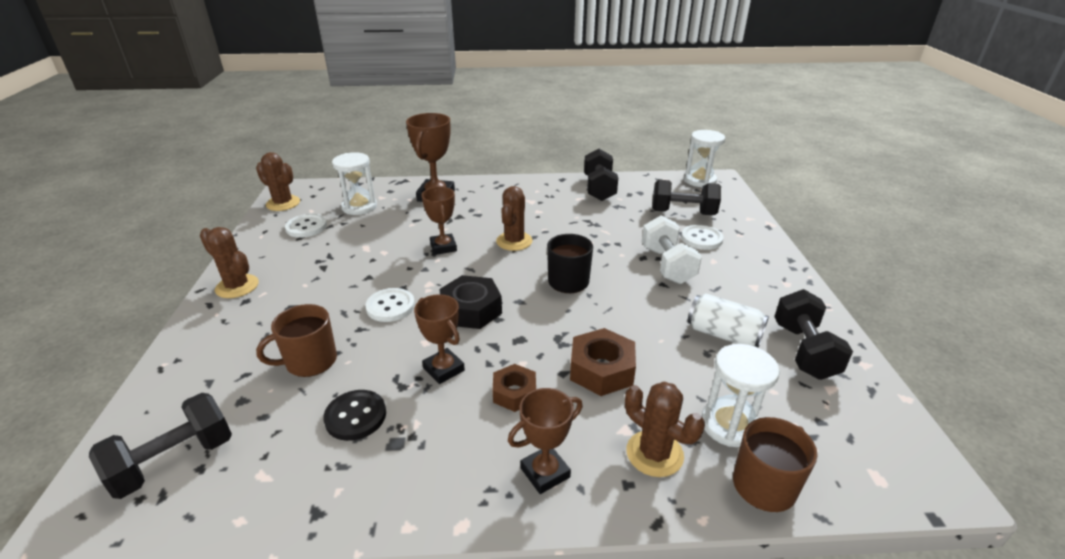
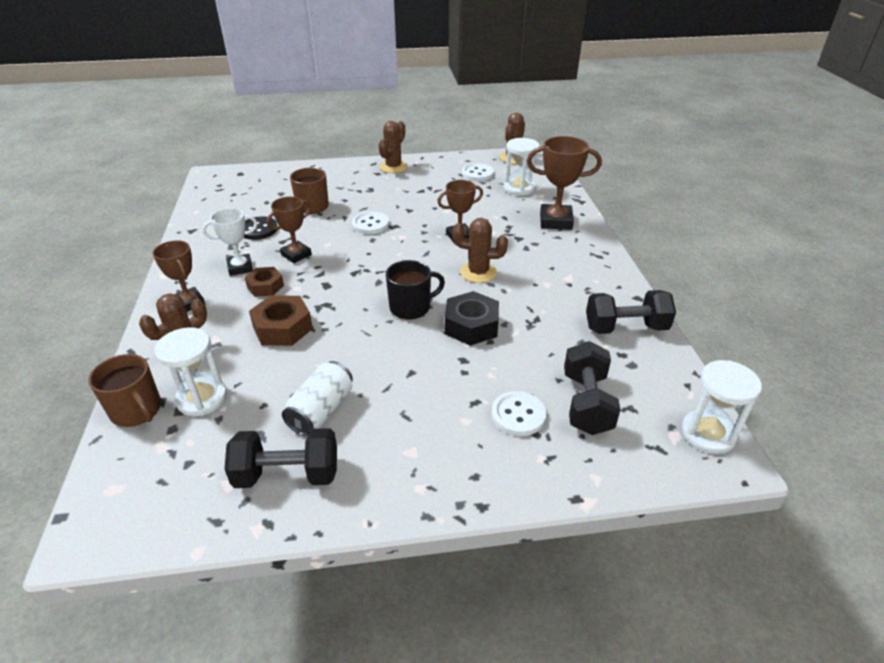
camera: 85 degrees right, 5 degrees up
(174, 461) = (240, 186): black dumbbell -> none
(462, 425) = (240, 268): none -> white trophy
(471, 310) = (366, 259): black nut -> black nut (471, 325)
(667, 265) = (449, 378): white dumbbell -> none

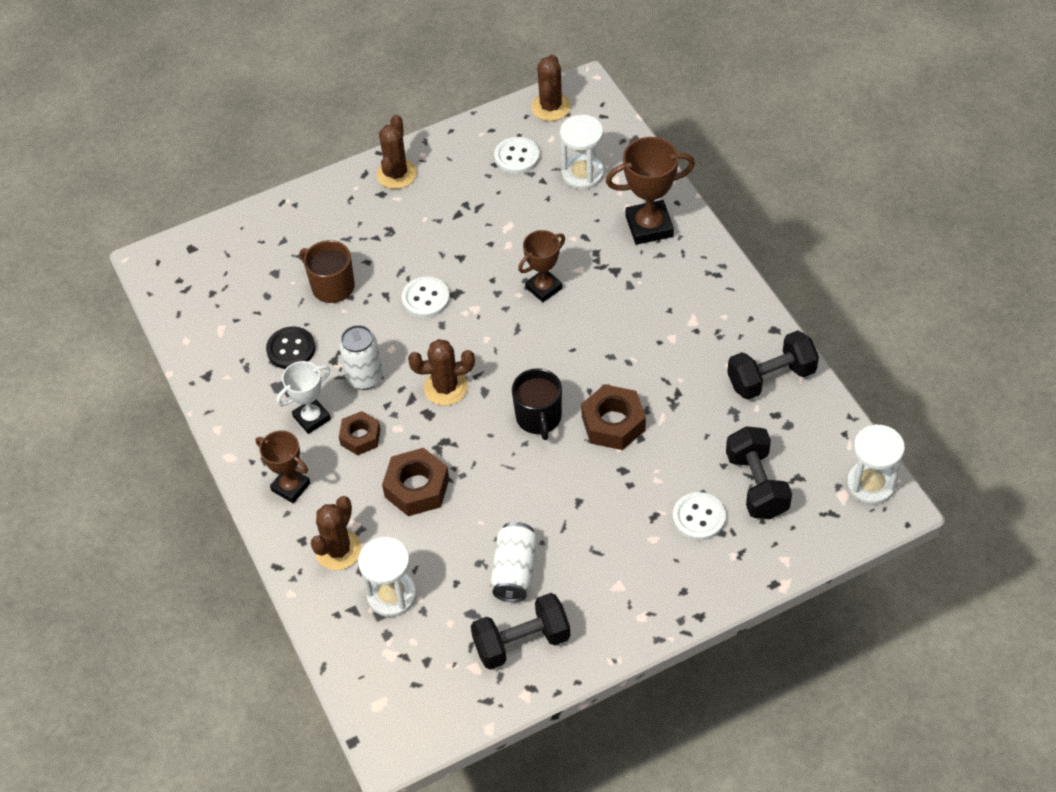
camera: 15 degrees left, 15 degrees up
(137, 410) = (338, 627): brown mug -> none
(296, 255) = (365, 377): brown trophy -> white can
(411, 307) = (539, 417): black mug -> black mug turned 120 degrees clockwise
(471, 325) = (613, 423): black nut -> brown nut
(478, 272) = (590, 343): brown cactus -> brown cactus (445, 387)

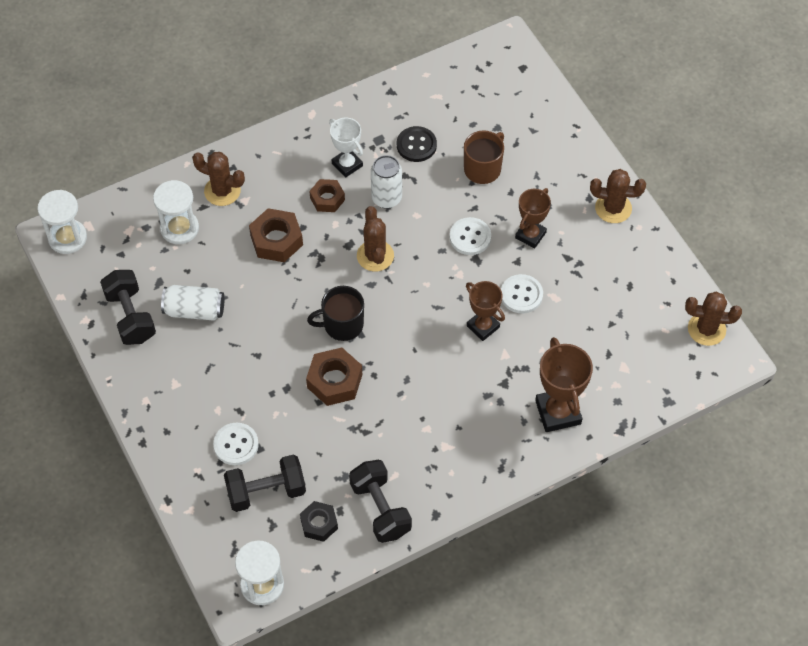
camera: 85 degrees right, 5 degrees up
(291, 487) = (282, 156): brown trophy -> brown trophy (530, 235)
(517, 157) = (639, 302): white button -> white button (521, 295)
(582, 174) = (621, 356): white hourglass -> white hourglass (67, 238)
(793, 433) = (319, 524): none -> black nut

